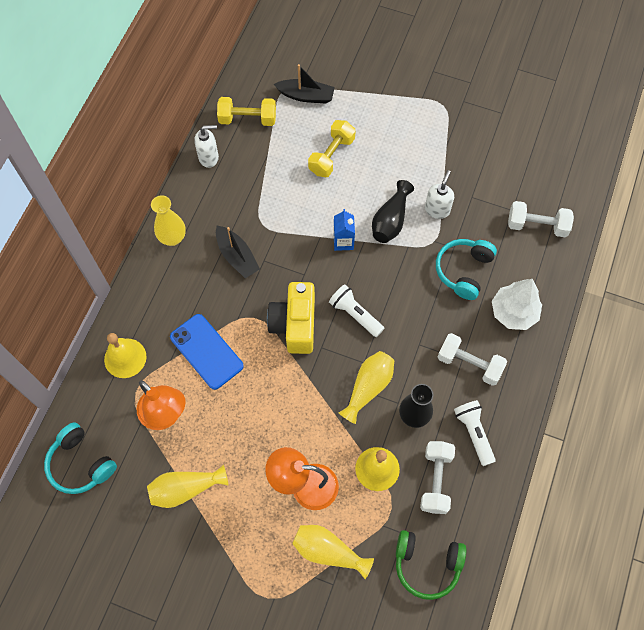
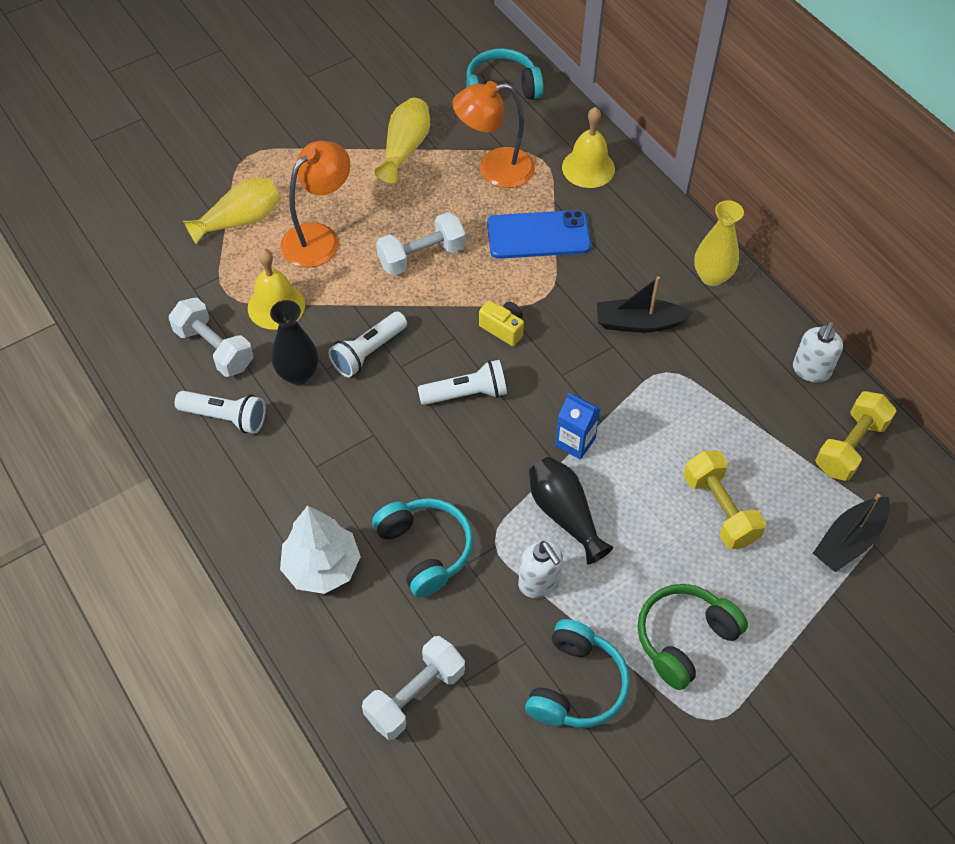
camera: 125 degrees right, 10 degrees down
(294, 325) = (503, 328): yellow camera -> yellow camera, size x0.50
(368, 387) = (368, 352): yellow vase -> white flashlight
(427, 564) = (147, 288): green headphones -> green headphones (684, 638)
(469, 364) = (304, 469): white dumbbell -> white dumbbell (421, 256)
(474, 164) = (576, 685): none -> turquoise headphones

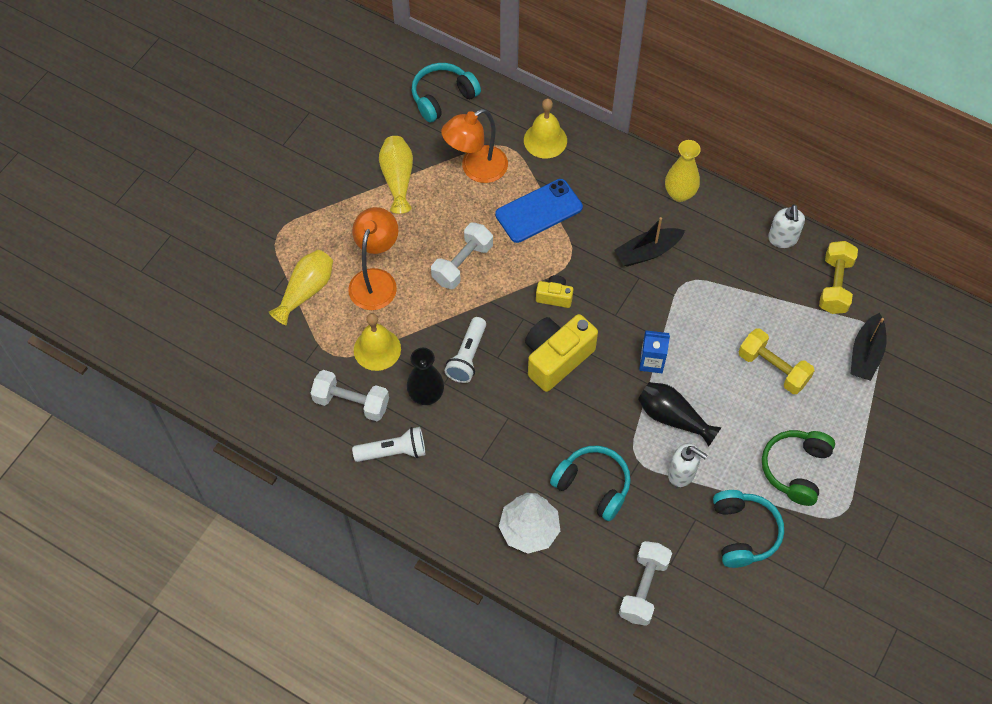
camera: 25 degrees left, 5 degrees up
(466, 394) = (556, 358): white flashlight -> yellow camera

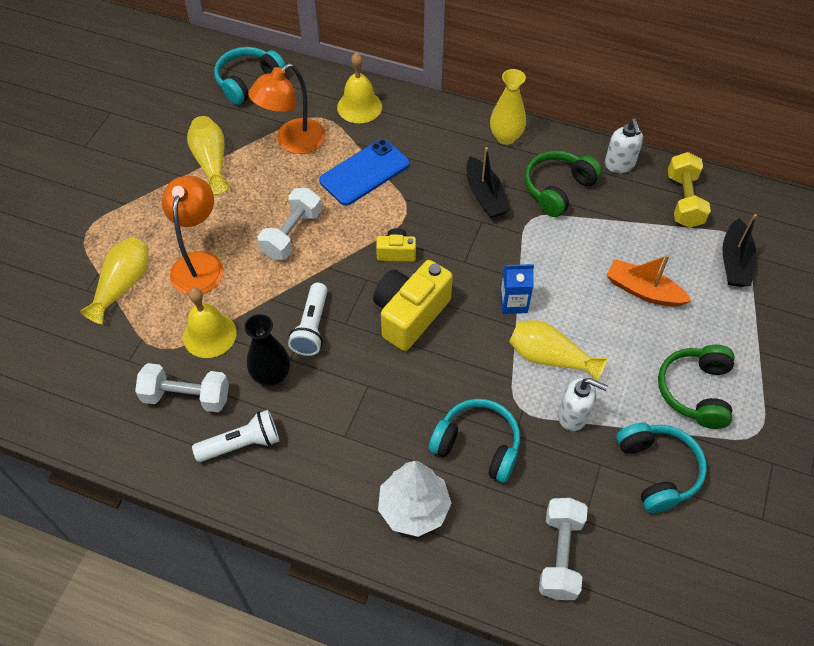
camera: 10 degrees left, 5 degrees down
(647, 252) = (485, 196): black boat -> black boat turned 75 degrees counterclockwise
(673, 418) = (549, 357): black vase -> yellow vase
(717, 255) = (557, 189): none -> green headphones
(773, 368) = (643, 290): yellow dumbbell -> orange boat

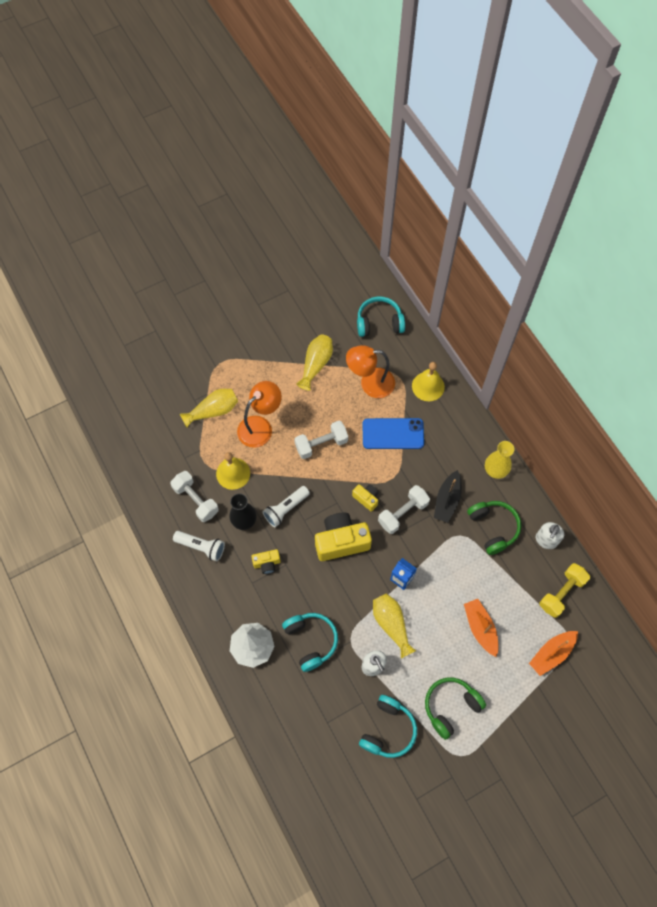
camera: 40 degrees right, 10 degrees up
(343, 401) = (267, 563): none -> yellow camera
(557, 189) = (493, 528): green headphones -> green headphones turned 75 degrees clockwise
(560, 555) = (299, 728): white dumbbell -> white dumbbell (403, 513)
(734, 262) = (551, 654): black boat -> orange boat

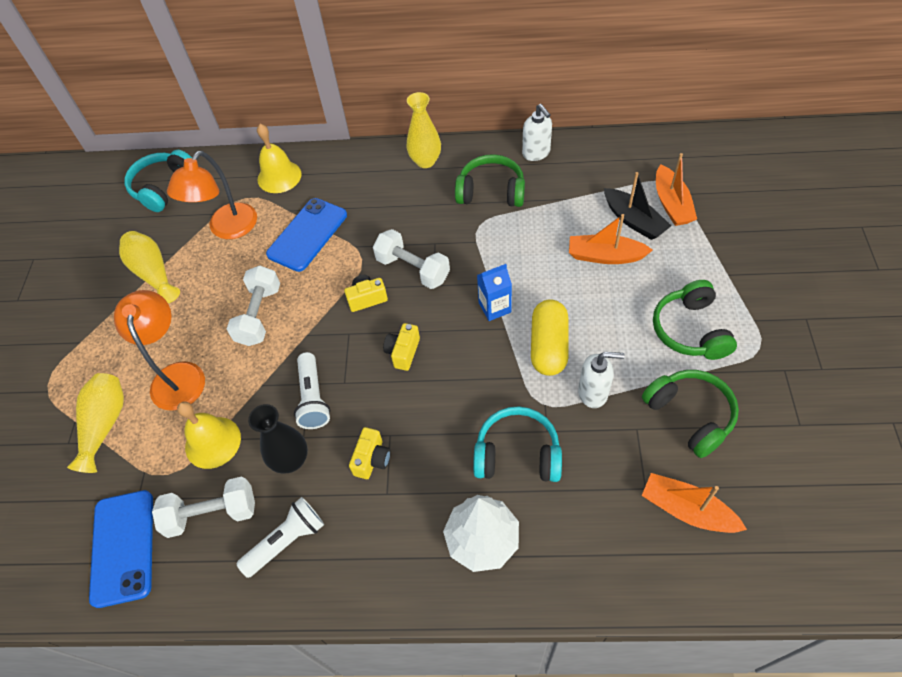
camera: 55 degrees left, 10 degrees down
(158, 469) = (123, 547): none -> blue phone
(326, 751) = (686, 510): none -> orange boat
(341, 541) = (403, 352): yellow camera -> yellow camera, size x0.50
(388, 730) = (690, 415): turquoise headphones -> green headphones
(391, 624) = (548, 346): yellow vase -> yellow capsule
(403, 513) = (413, 269): white dumbbell -> white dumbbell turned 45 degrees counterclockwise
(447, 500) = (428, 219): black boat -> black boat (634, 221)
(561, 593) = (605, 165): yellow dumbbell -> none

